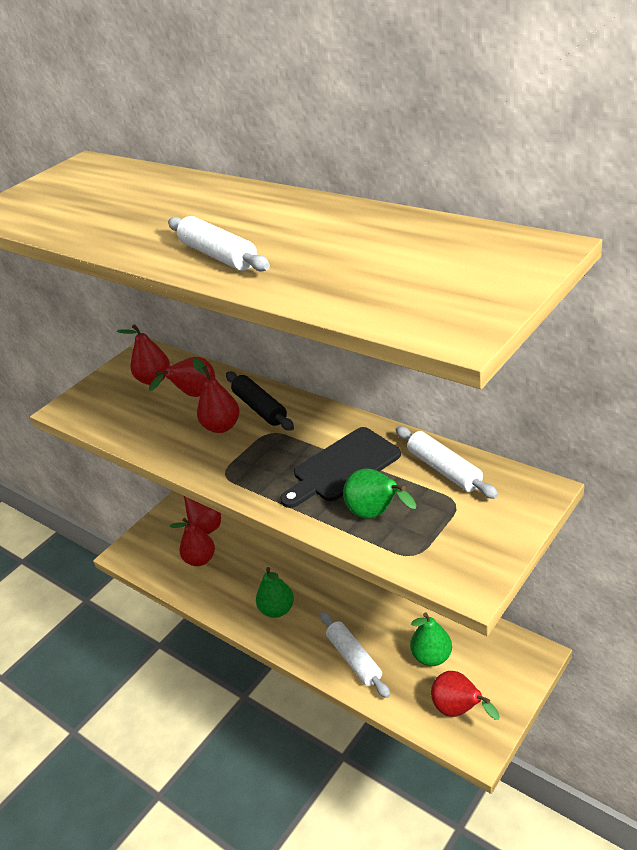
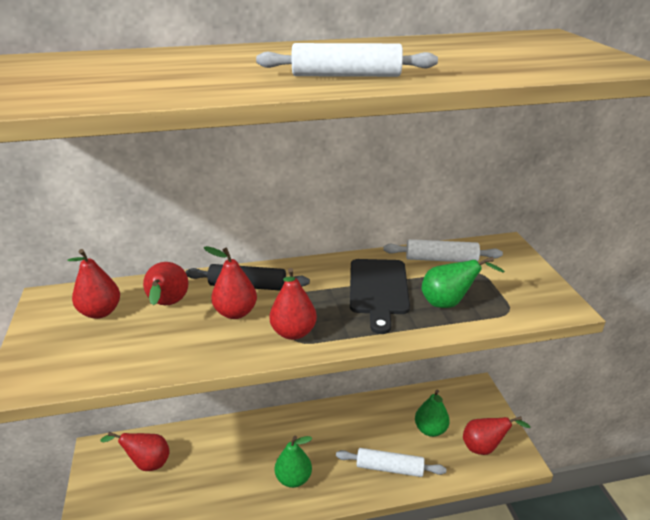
camera: 55 degrees left, 5 degrees down
(200, 559) = (177, 491): red pear -> red pear (293, 332)

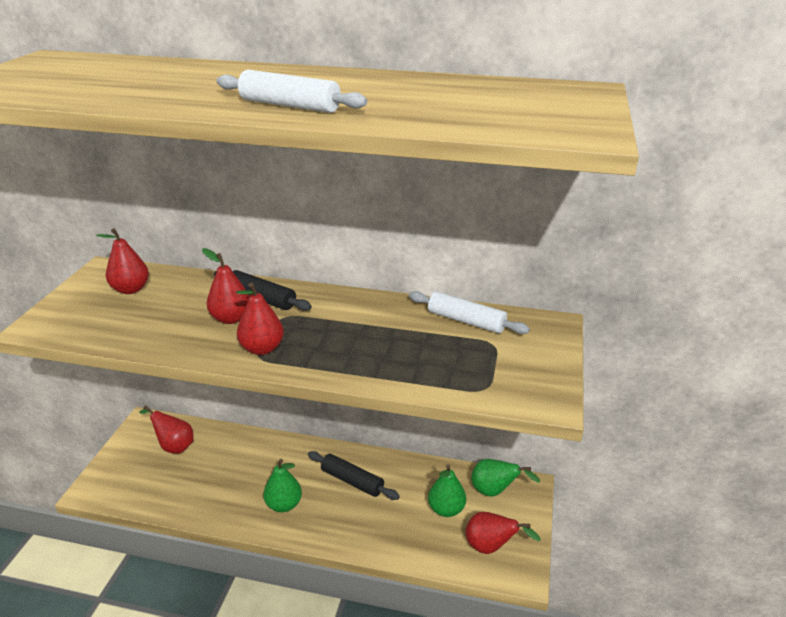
camera: 25 degrees right, 0 degrees up
(168, 305) = (184, 297): red pear -> none
(339, 434) = (352, 481): none -> black rolling pin
(378, 290) = (374, 333): black cutting board -> none
(389, 468) = (378, 529): white rolling pin -> none
(449, 303) = (430, 364): green pear -> green pear (495, 491)

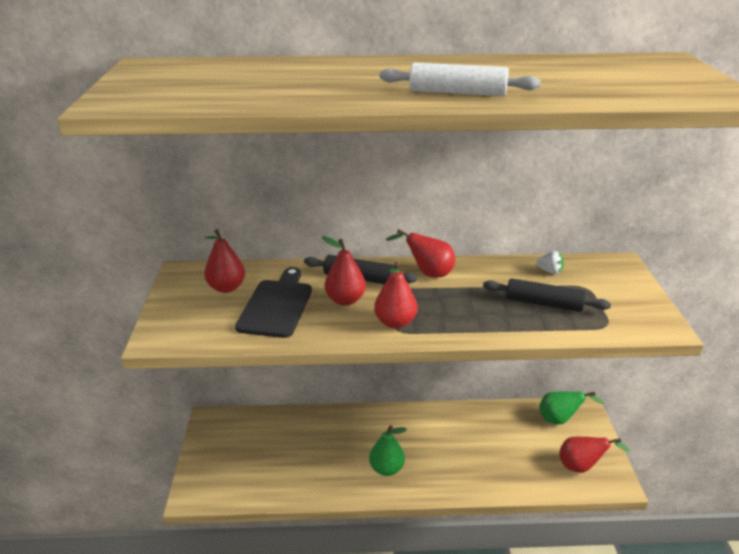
camera: 15 degrees left, 0 degrees up
(163, 313) = (277, 305): none -> black cutting board
(174, 446) = (253, 437): red pear -> red pear (428, 273)
(352, 481) = (436, 435): black rolling pin -> black rolling pin (543, 303)
(446, 509) = (528, 443): green pear -> none
(466, 321) = (550, 271): white rolling pin -> white strawberry

